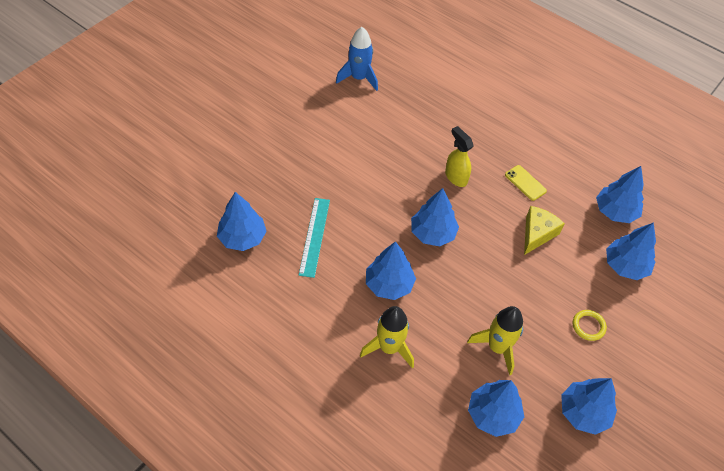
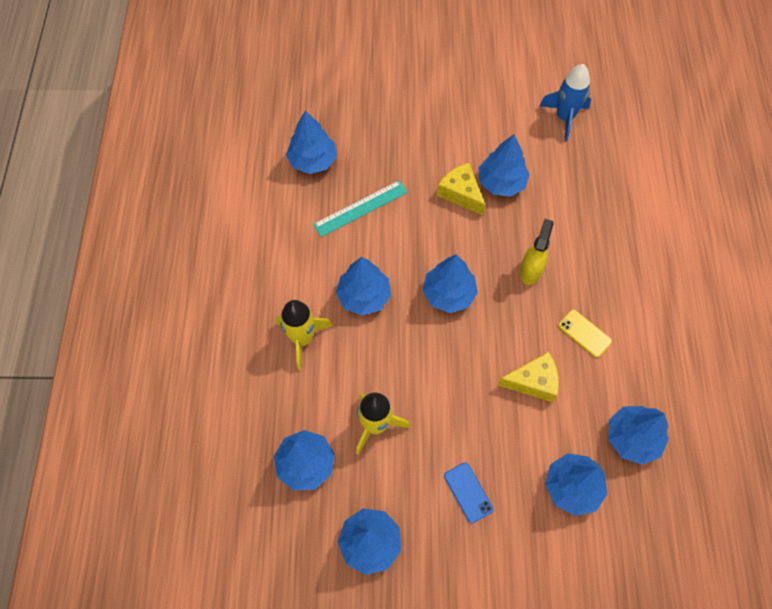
camera: 55 degrees right, 10 degrees up
(361, 171) = (461, 193): none -> yellow cheese
(374, 144) = (501, 182): none -> blue tree
(525, 183) = (584, 333): yellow phone -> yellow phone turned 60 degrees counterclockwise
(588, 326) = (468, 492): yellow ring -> blue phone

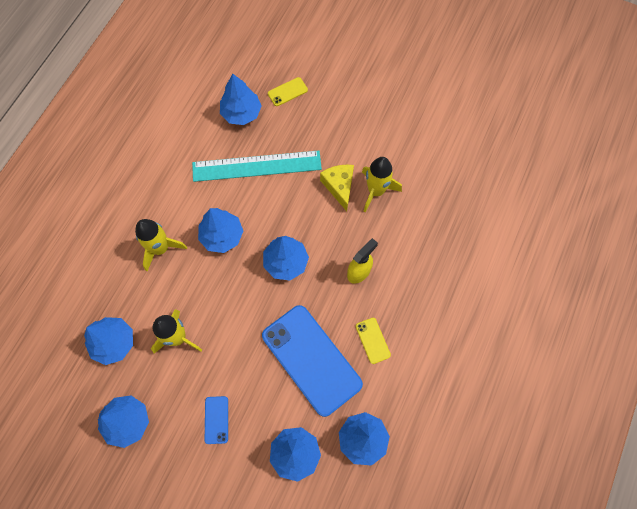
camera: 25 degrees right, 5 degrees up
(351, 119) = (287, 92): none -> yellow phone
(360, 208) = (256, 166): turquoise ruler -> turquoise ruler, size x1.53
(501, 182) = (376, 191): blue tree -> yellow rocket
(533, 382) = (311, 359): yellow cheese -> blue phone
(564, 117) = (457, 158): blue rocket -> none

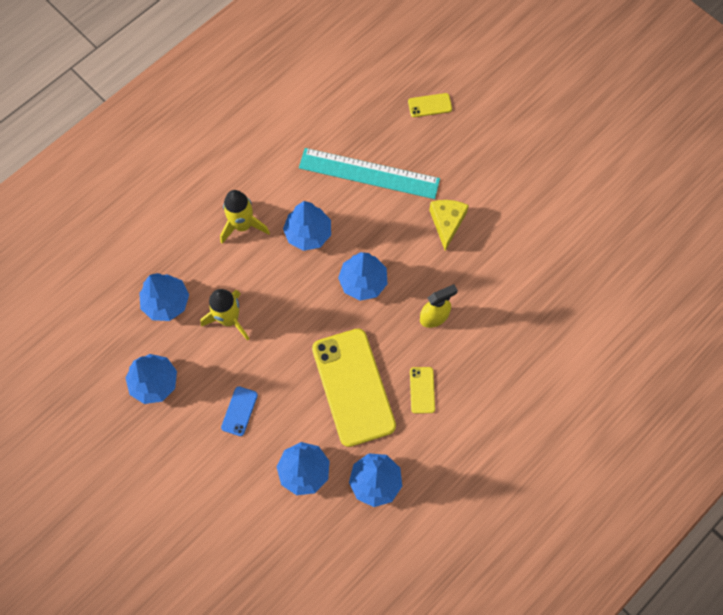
camera: 20 degrees right, 0 degrees up
(241, 113) = (373, 113): blue tree -> none
(311, 359) = (353, 387): blue phone -> yellow phone
(376, 191) = (484, 240): yellow rocket -> none

